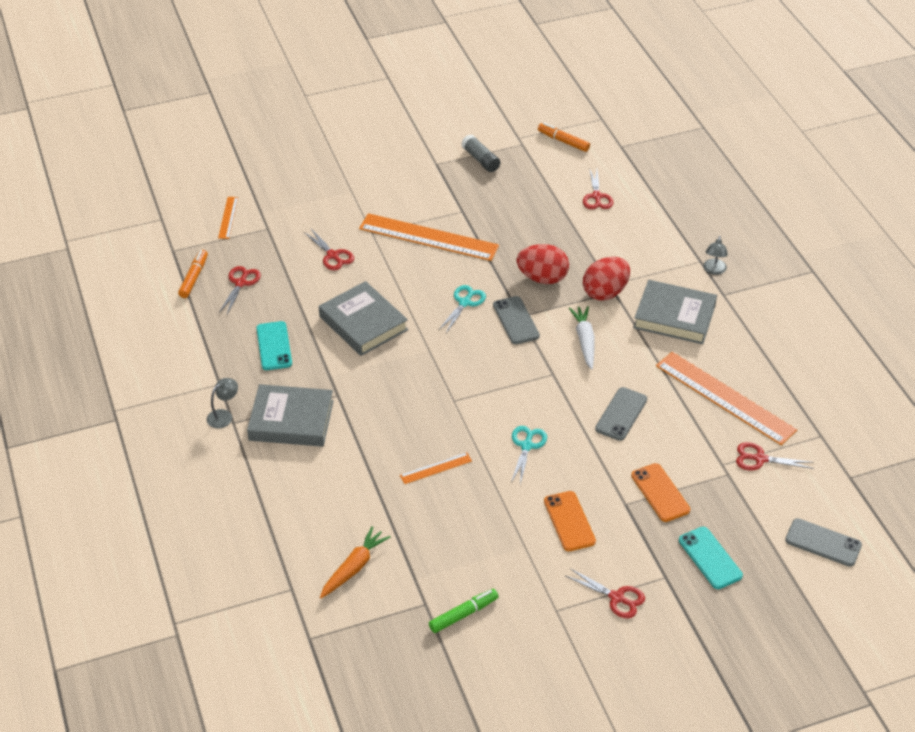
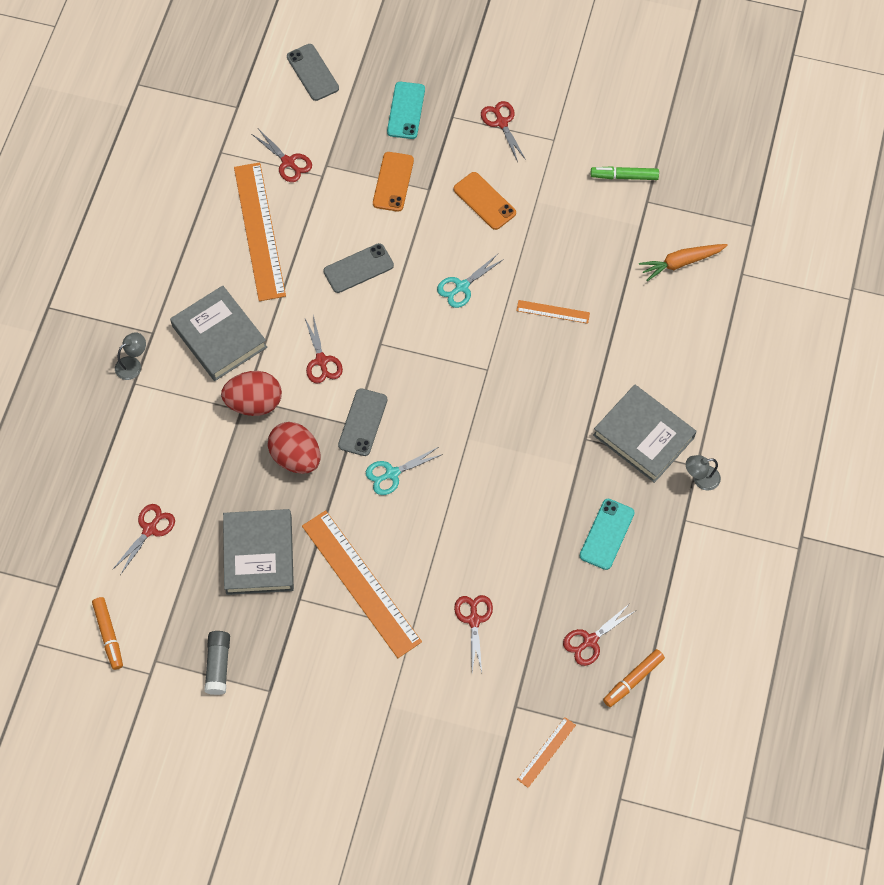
camera: 145 degrees left, 20 degrees up
(363, 323) = (505, 509): grey book -> grey book (259, 554)
(569, 521) = (484, 201): orange phone -> orange phone turned 60 degrees counterclockwise
(584, 341) = (321, 361): white carrot -> red scissors

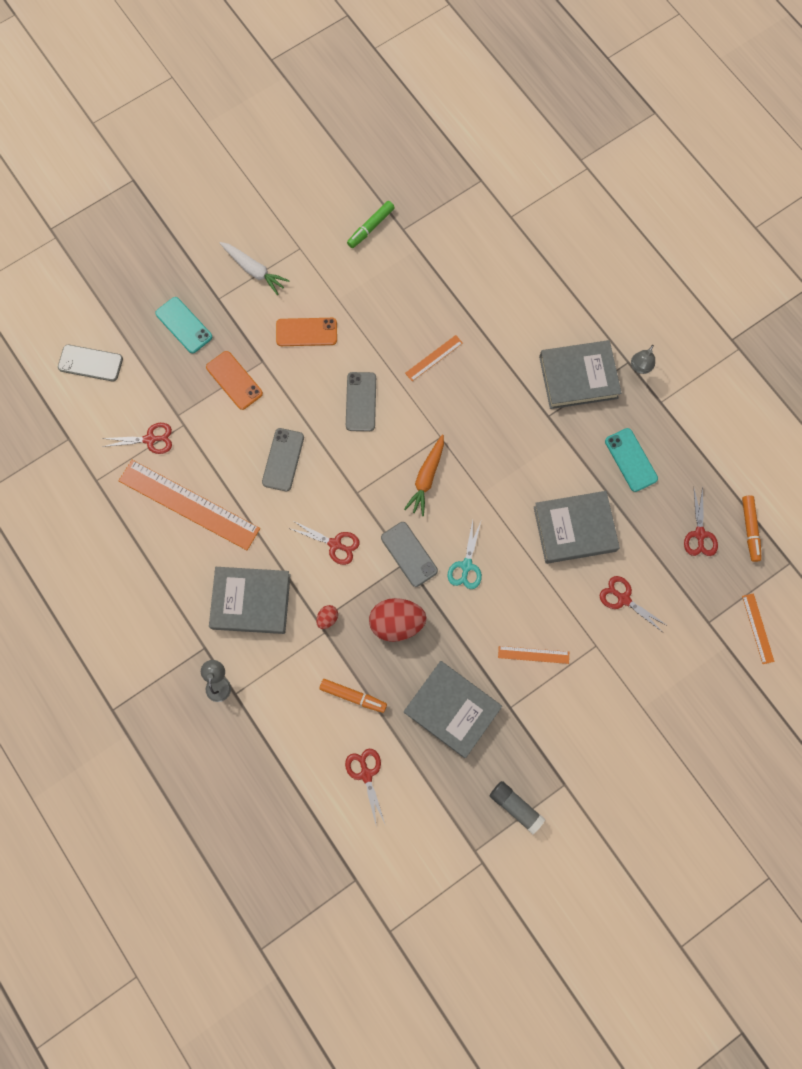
camera: 50 degrees left, 10 degrees up
(108, 635) = (427, 871): orange marker -> orange marker (353, 696)
(254, 403) = (327, 618): red egg -> red egg, size x0.46
(360, 583) = (533, 655): orange ruler -> orange ruler, size x0.45
(462, 287) = (361, 402): turquoise scissors -> grey phone
(501, 122) = (254, 270): red scissors -> white carrot
(501, 534) = (574, 529): none -> grey book
(681, 263) = (469, 247): orange carrot -> orange carrot (426, 478)

